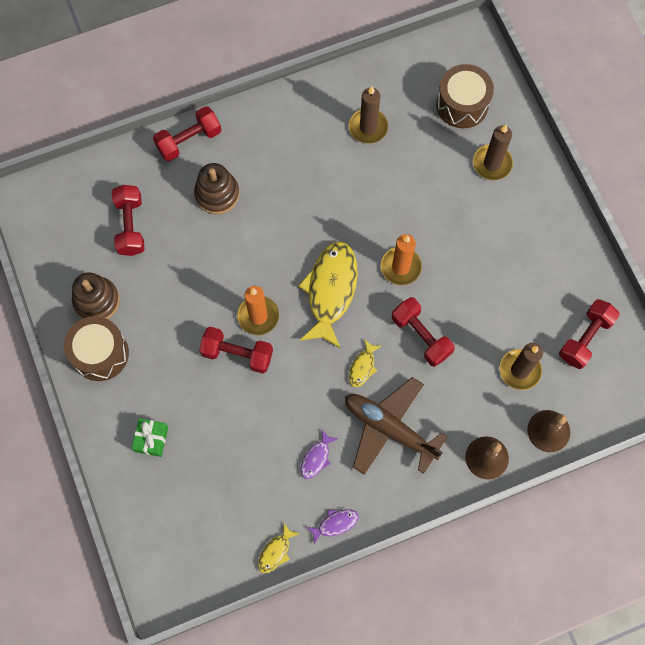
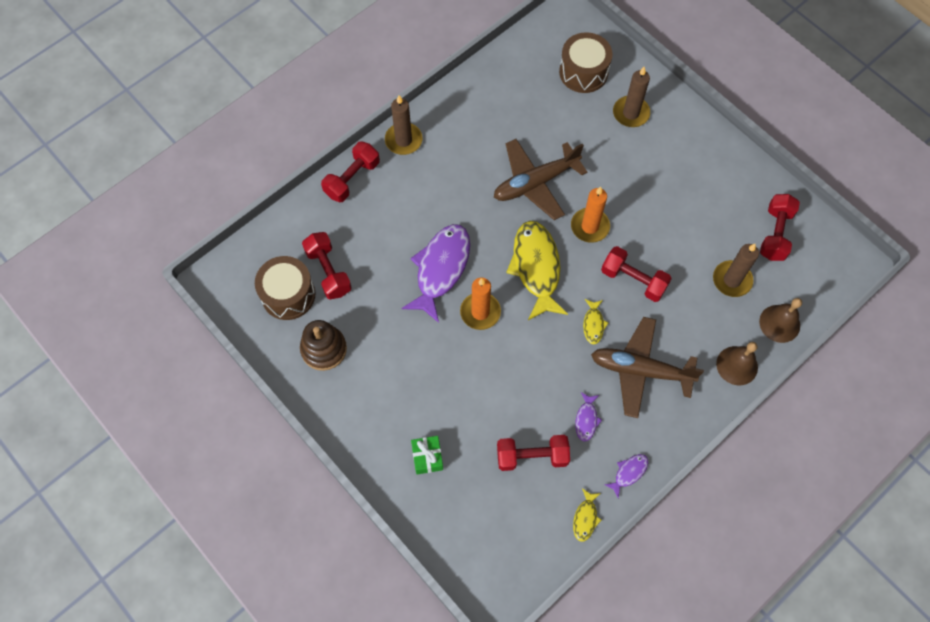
camera: 20 degrees left, 5 degrees down
(100, 353) = (347, 396): brown drum -> brown drum (288, 295)
(217, 194) = (397, 217): brown stacking toy -> none
(237, 354) = (475, 352): red dumbbell -> red dumbbell (532, 456)
(238, 260) = (441, 269): none -> purple fish
(365, 204) = (535, 183): none -> brown plane
(368, 127) = (509, 117): brown candle -> brown candle (403, 140)

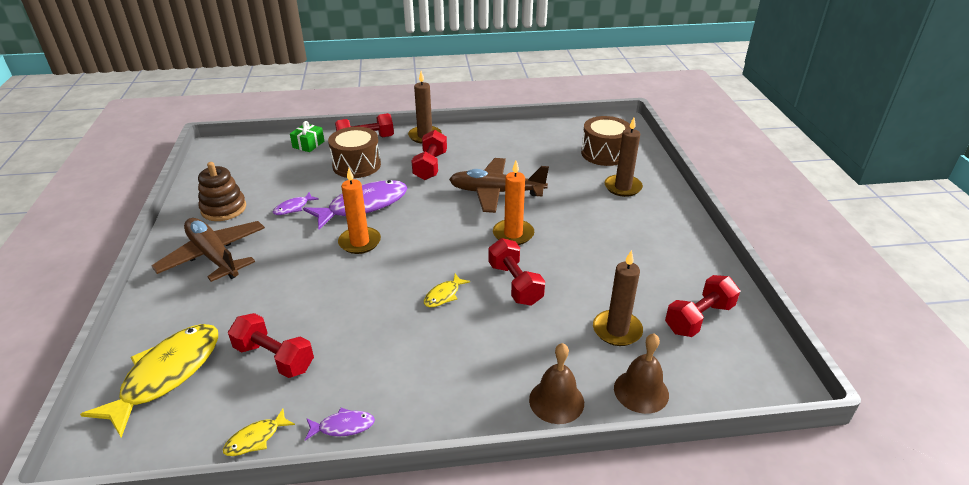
camera: 35 degrees right, 30 degrees down
(288, 295) = (244, 173): brown drum -> brown drum (356, 165)
(328, 271) = (286, 173): red dumbbell -> red dumbbell (430, 166)
(427, 457) = (196, 308): green gift -> green gift (308, 144)
(536, 268) = (438, 238): yellow fish -> yellow fish (167, 375)
(586, 420) = (355, 359): purple fish -> purple fish (293, 208)
(640, 370) = (450, 350): brown plane -> brown plane (214, 256)

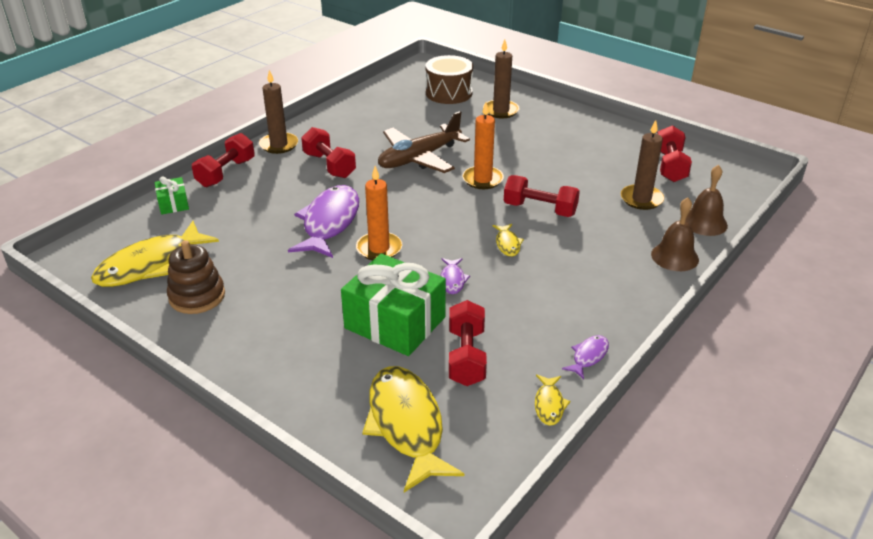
camera: 45 degrees left, 0 degrees up
(214, 256) = (269, 333): brown plane -> none
(237, 175) = (150, 265): none -> yellow fish
(274, 358) = (466, 357): red dumbbell -> red dumbbell turned 75 degrees counterclockwise
(280, 300) = (395, 323): none -> green gift
(293, 208) = (267, 258): purple fish -> purple fish (452, 280)
(356, 165) = (259, 196): brown drum -> none

